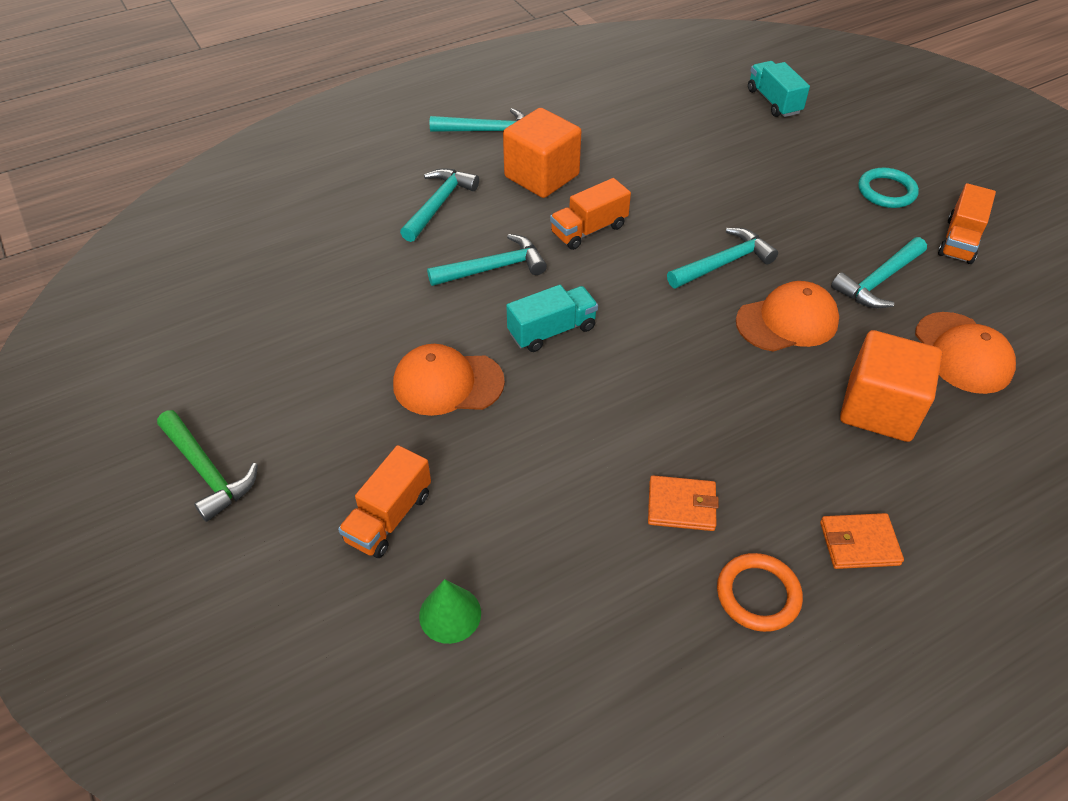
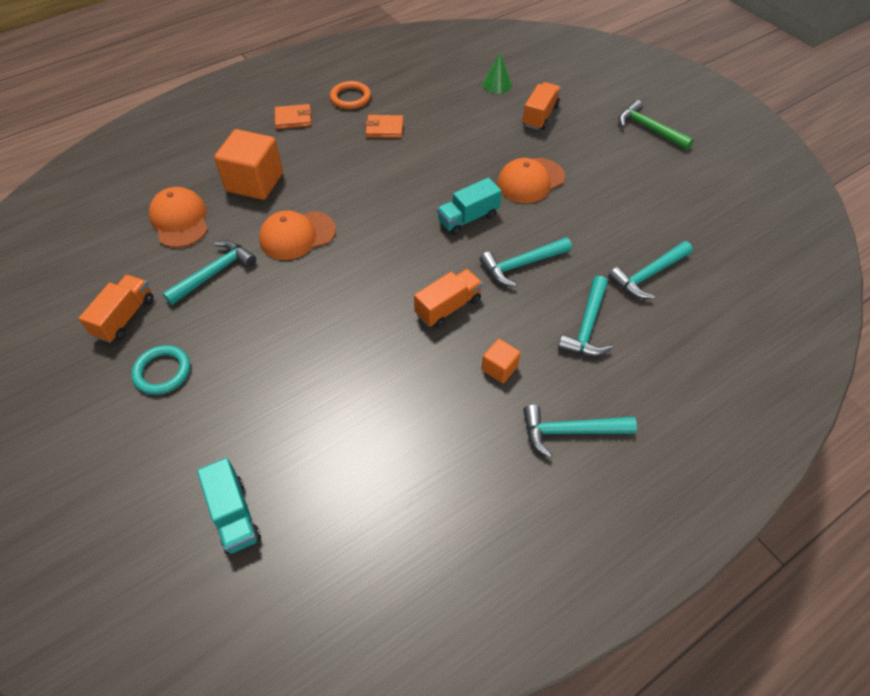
camera: 175 degrees right, 5 degrees up
(447, 383) = (530, 181): orange cap -> orange cap turned 150 degrees clockwise
(541, 176) = (499, 368): orange cube -> orange cube, size x0.50
(723, 263) = (336, 281): turquoise hammer -> turquoise hammer (648, 275)

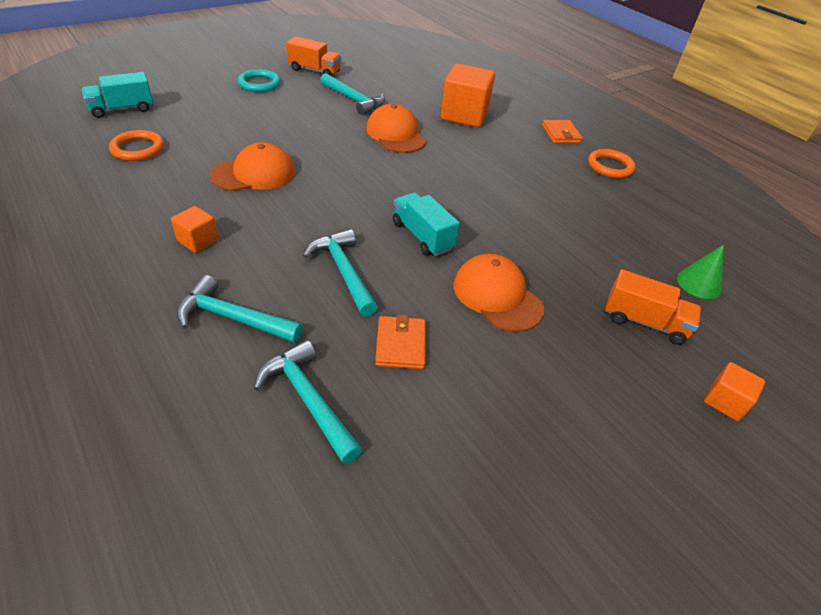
camera: 85 degrees right, 10 degrees down
(180, 220) = (414, 86): orange cap -> orange cap (254, 174)
(339, 464) = (138, 149): none -> orange ring
(384, 129) = (565, 186): orange wallet -> orange wallet (400, 345)
(448, 307) = (290, 213): orange truck -> none
(570, 431) = (92, 283): turquoise hammer -> none
(596, 98) = (725, 401): none -> orange cube
(649, 129) = (668, 470): green hammer -> none

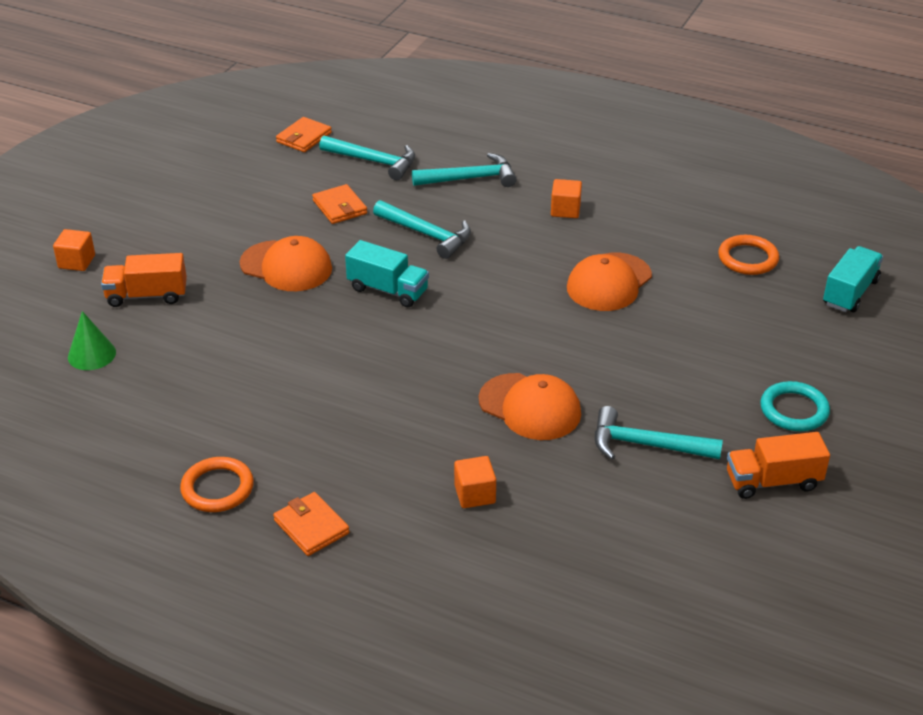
camera: 155 degrees right, 5 degrees down
(361, 506) = (304, 137): none -> orange wallet
(464, 115) = (475, 494): orange cube -> orange cube, size x0.50

